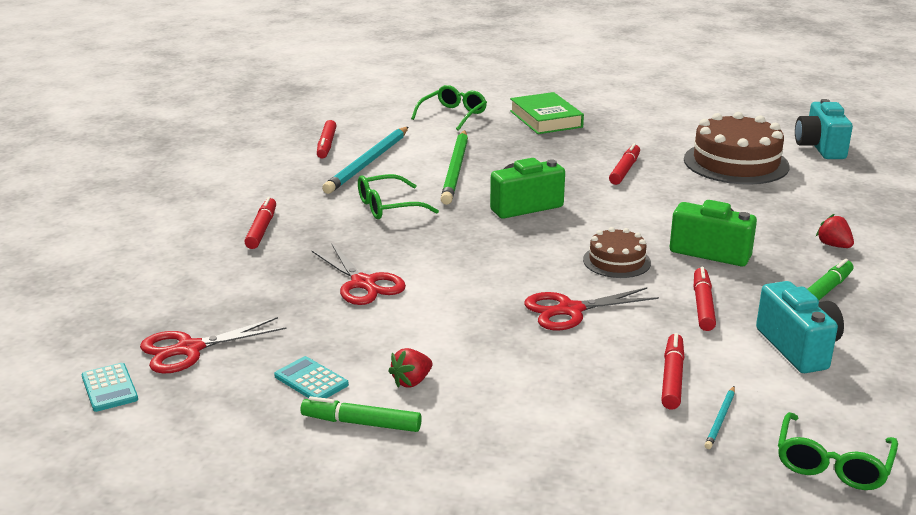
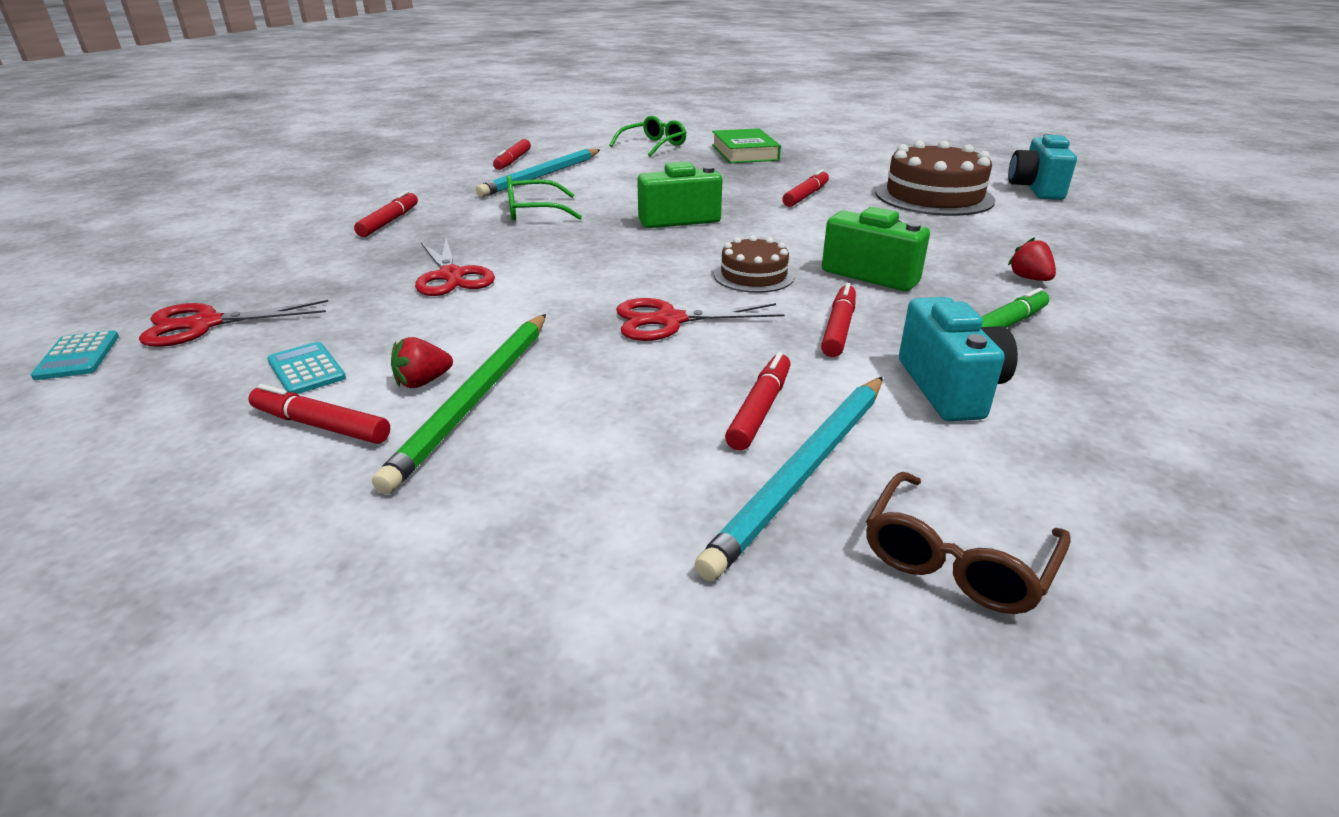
camera: 10 degrees right, 5 degrees up
(361, 423) = (321, 425): green marker -> red marker
(456, 169) = (626, 186): green pencil -> green pencil (476, 398)
(720, 419) = (804, 471): turquoise pencil -> turquoise pencil, size x2.35
(832, 464) = (956, 560): green glasses -> brown glasses

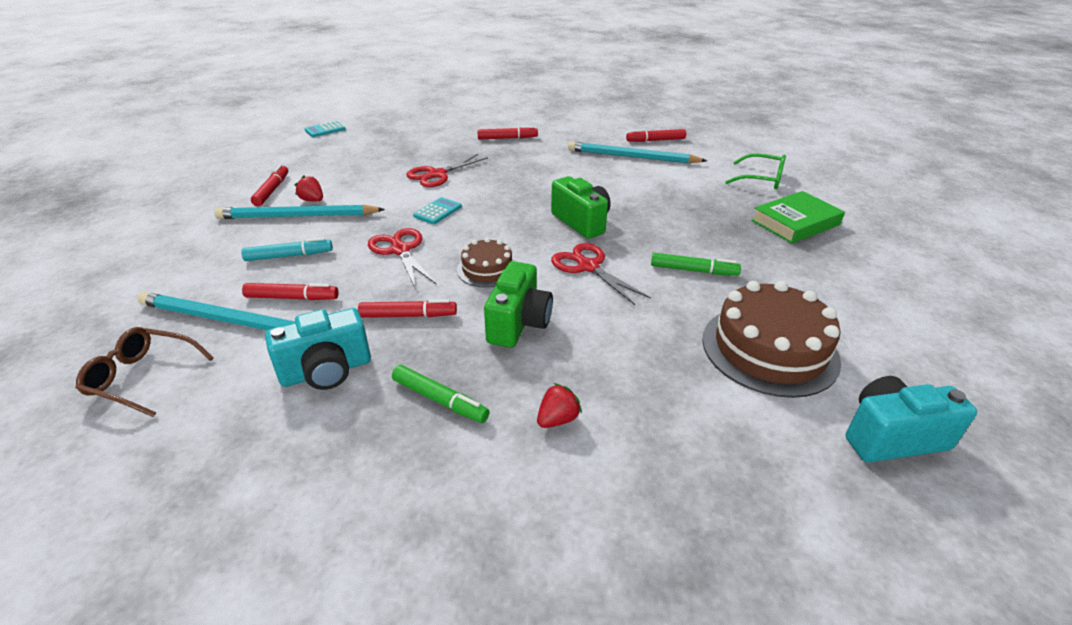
camera: 70 degrees right, 5 degrees up
(205, 324) = (360, 140): red scissors -> red scissors (588, 267)
(306, 369) = (321, 173): turquoise calculator -> turquoise calculator (437, 211)
(476, 398) = (298, 216): green pencil -> turquoise pencil
(533, 211) = (557, 171): green glasses -> none
(622, 410) = (289, 256): none -> turquoise marker
(806, 196) = (693, 270): red marker -> green marker

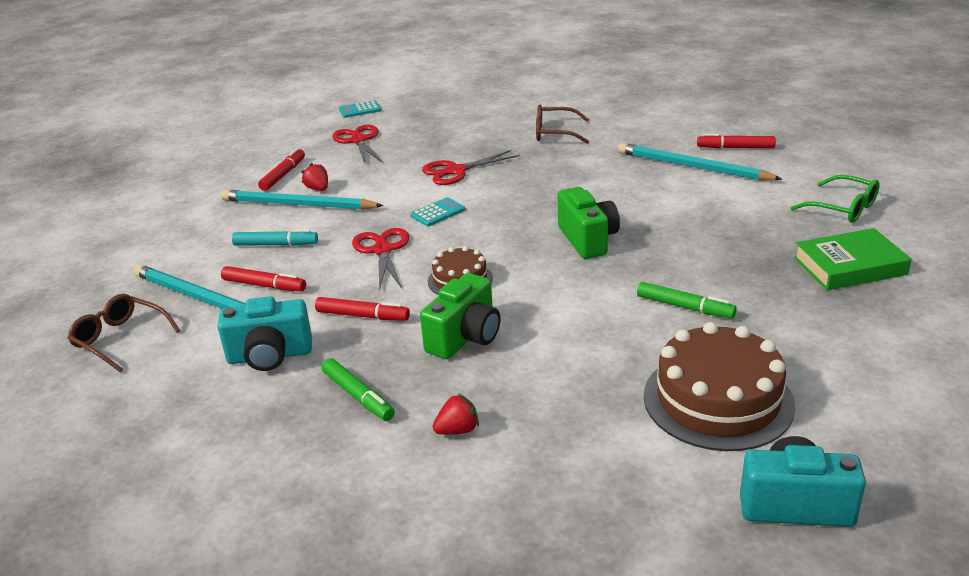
camera: 20 degrees right, 5 degrees down
(507, 138) = (555, 133): red marker -> brown glasses
(588, 267) = (568, 289): red scissors -> red scissors (358, 140)

